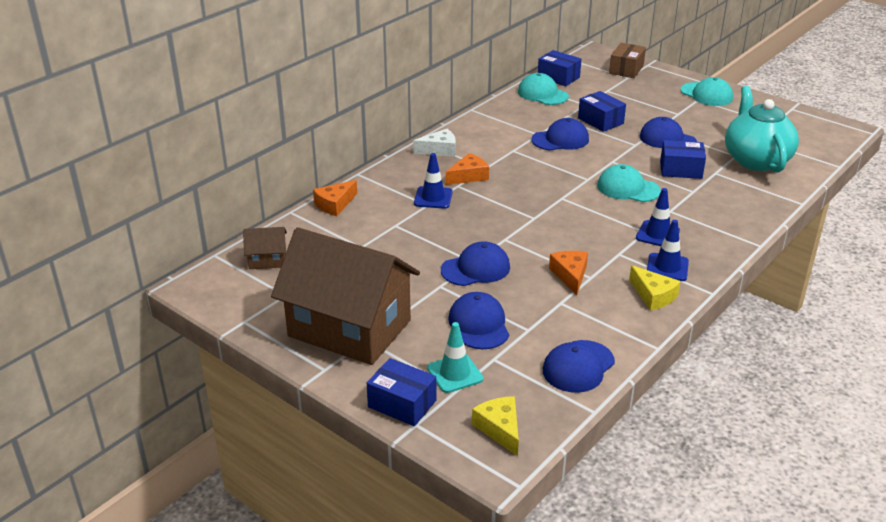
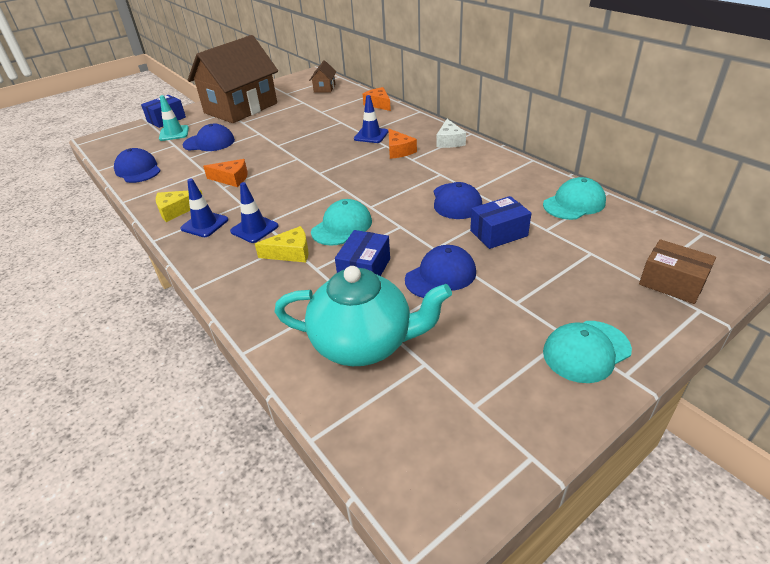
camera: 105 degrees right, 5 degrees up
(475, 269) = (268, 145): blue cap -> none
(500, 429) = (119, 142): yellow cheese -> yellow cheese (290, 253)
(558, 77) = (627, 220): blue box -> none

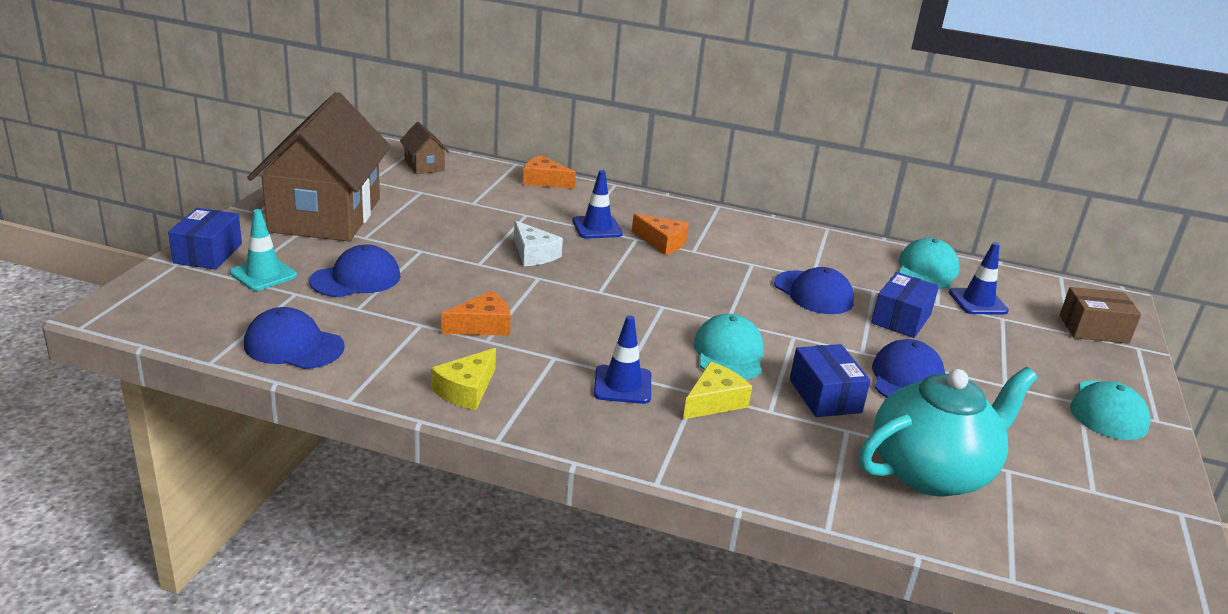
camera: 40 degrees left, 10 degrees down
(204, 224) = (542, 397): blue traffic cone -> blue traffic cone (978, 302)
(449, 141) = (707, 220): white cheese -> white cheese (533, 254)

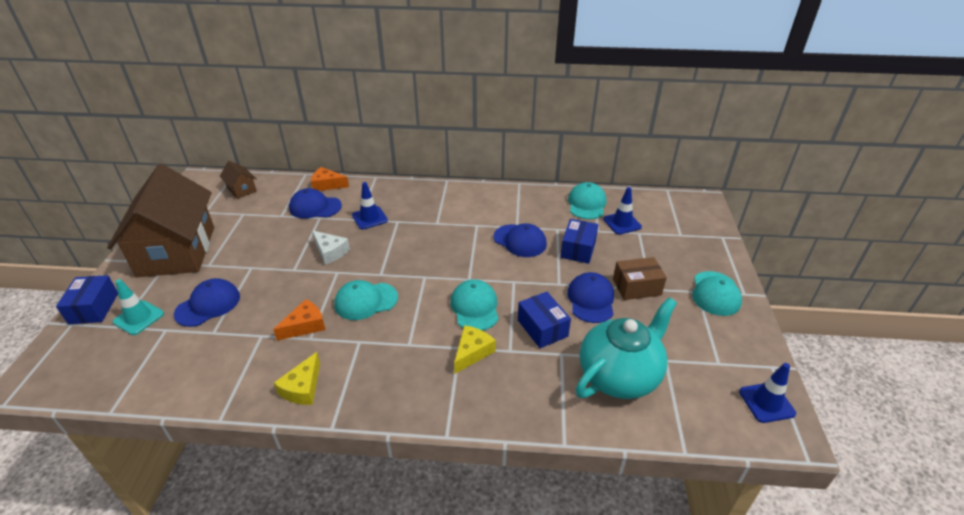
camera: 10 degrees left, 10 degrees up
(293, 346) = (171, 380): blue cap -> blue cap (315, 207)
(572, 316) = (366, 301): none -> turquoise cap
(622, 385) = (409, 354): blue traffic cone -> blue traffic cone (766, 402)
(662, 242) = (415, 221): orange cheese -> none
(1093, 329) = (694, 228): brown box -> brown box (636, 287)

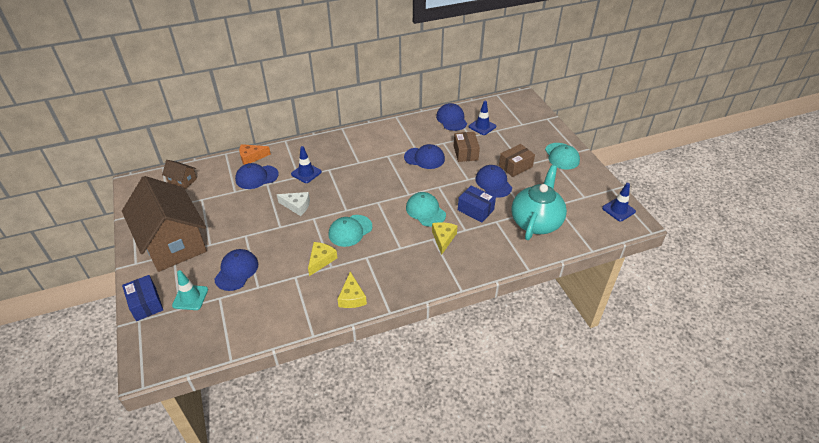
camera: 25 degrees left, 5 degrees up
(305, 326) = (321, 260): orange cheese -> yellow cheese
(578, 249) = (465, 153): blue box -> brown box
(586, 204) = (451, 119): turquoise cap -> blue cap

